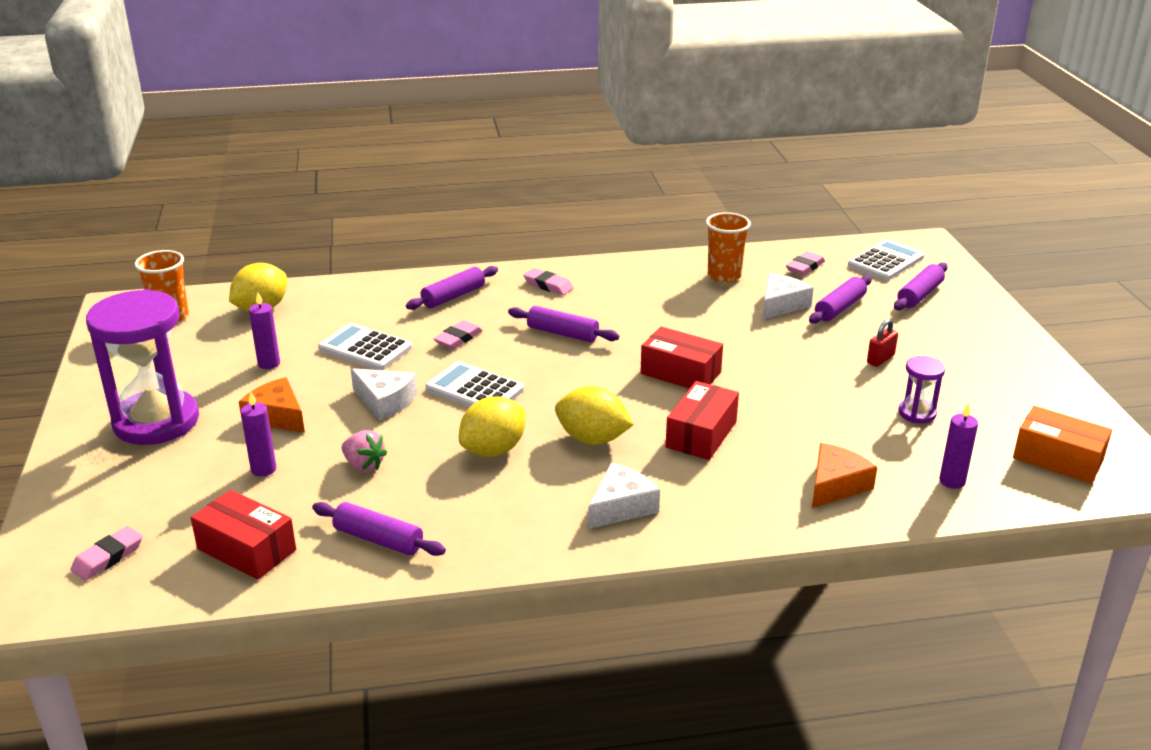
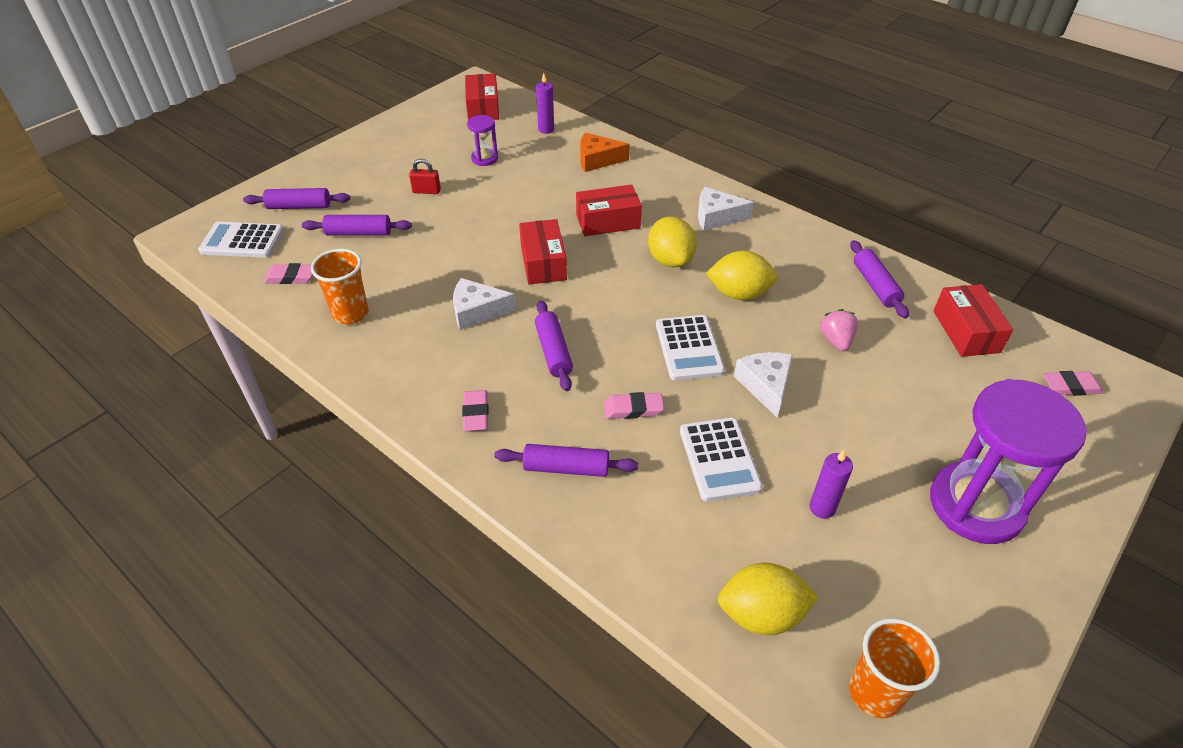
camera: 130 degrees left, 15 degrees up
(263, 469) = (912, 387): purple candle -> none
(277, 416) = (864, 433): orange cheese -> none
(781, 305) = (380, 262): white cheese -> white cheese (477, 311)
(1058, 459) = (483, 108): orange box -> red box

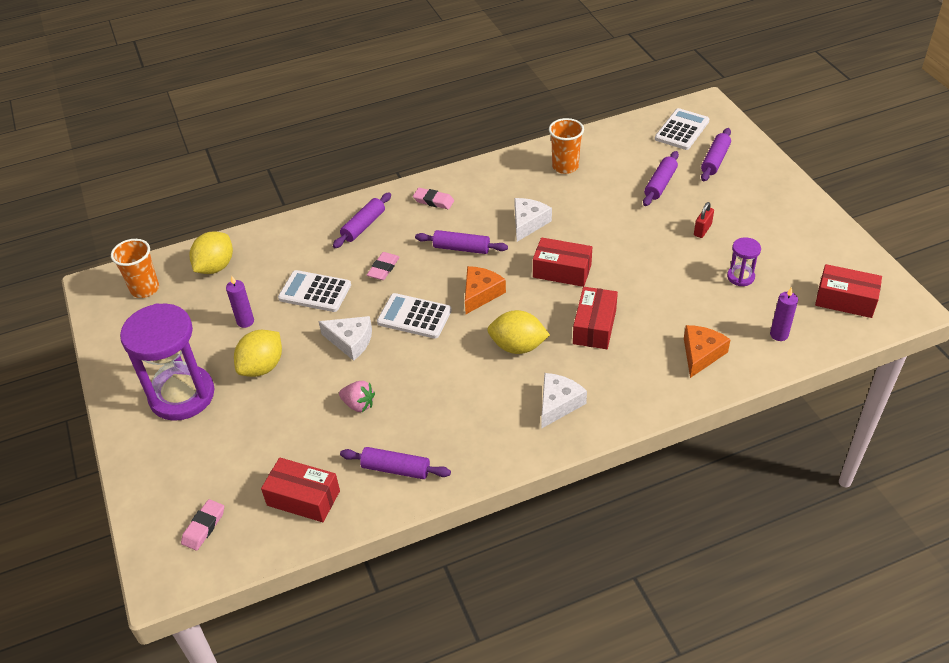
camera: 120 degrees right, 0 degrees up
(291, 277) = (623, 146): pink eraser -> none
(617, 309) = (480, 293): none -> orange cheese
(739, 294) = (449, 371): yellow lemon -> yellow lemon (262, 367)

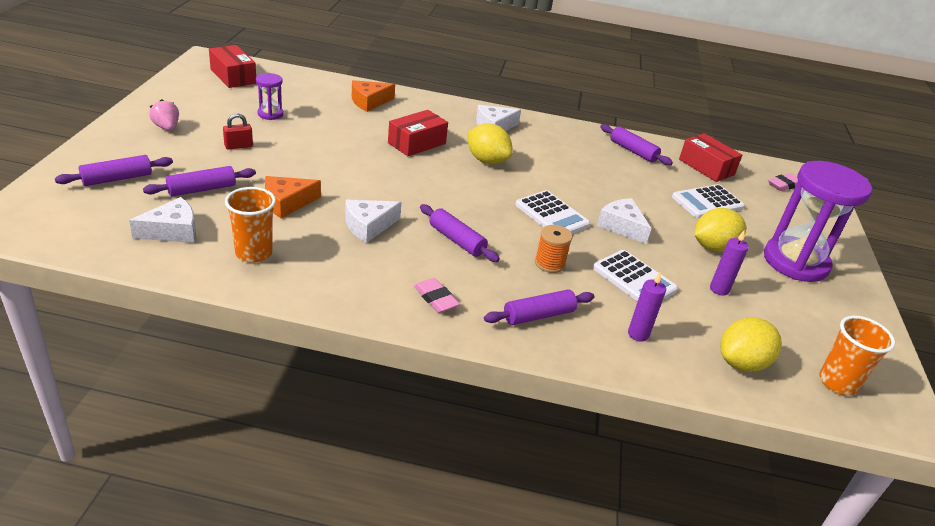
camera: 155 degrees left, 10 degrees down
(358, 404) = (639, 189): pink strawberry -> pink strawberry (167, 127)
(383, 268) = (549, 263): pink eraser -> orange spool
(480, 293) = (478, 201): orange cheese -> orange cheese (287, 203)
(562, 271) = (391, 181): red box -> none
(626, 152) = (173, 231): none -> white cheese
(682, 130) = (79, 218): white calculator -> white calculator (707, 202)
(779, 334) = (305, 86): purple candle -> purple candle (638, 334)

